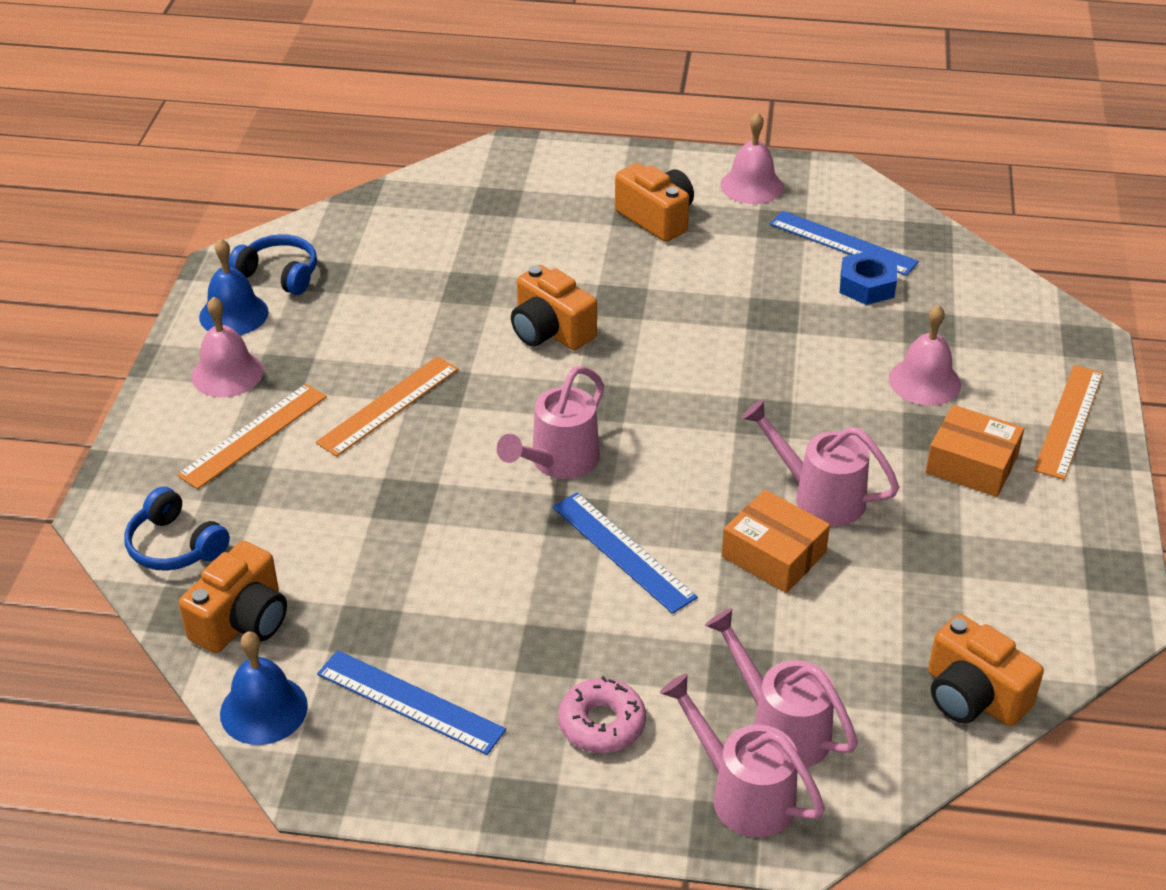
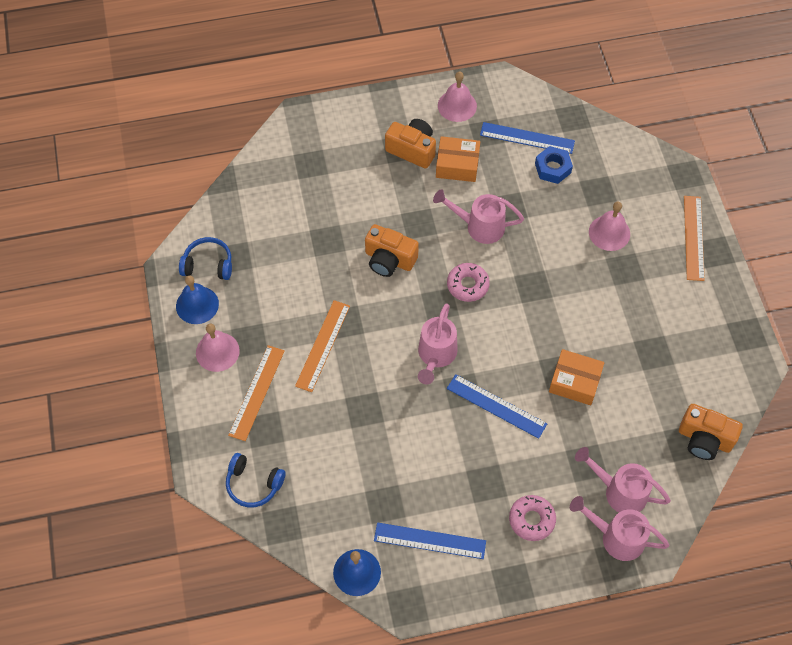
camera: 20 degrees left, 20 degrees up
(242, 621) = (316, 521): orange camera -> none
(657, 389) = (467, 285): none -> pink donut
(819, 496) = (583, 334): pink watering can -> pink watering can (479, 226)
(971, 464) = (653, 285): orange box -> orange box (457, 165)

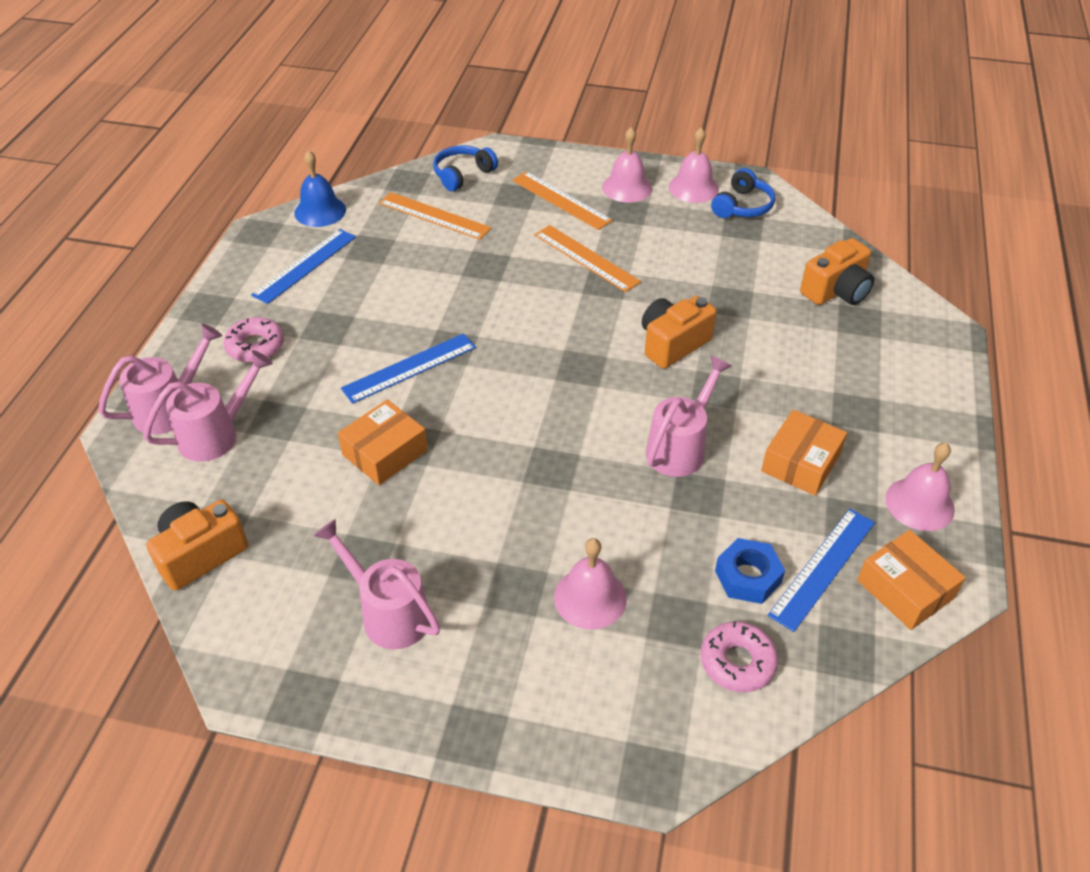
camera: 115 degrees right, 15 degrees down
(197, 305) = (693, 188): blue bell -> pink bell
(412, 150) = (848, 424): orange camera -> orange camera (836, 291)
(436, 355) = (512, 340): pink watering can -> pink watering can (388, 613)
(467, 285) = (593, 402): pink donut -> pink donut (737, 662)
(520, 101) = (905, 589): none -> orange box
(693, 238) = (516, 716): orange ruler -> orange ruler (434, 216)

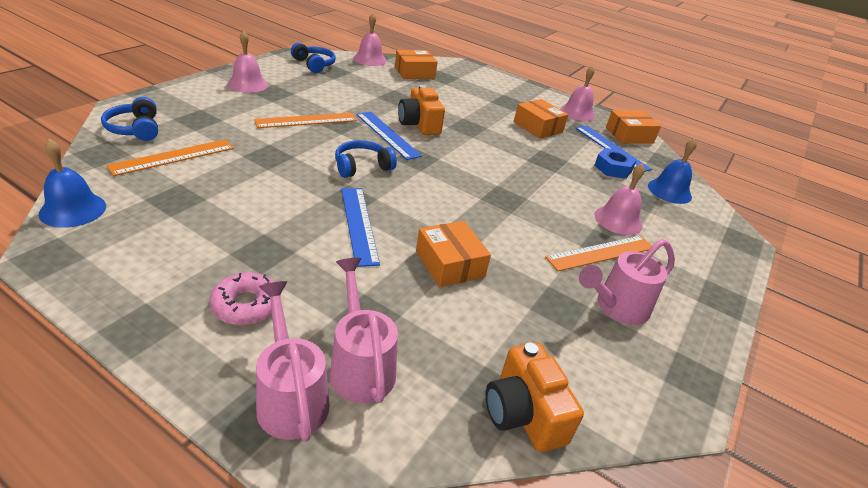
camera: 75 degrees left, 10 degrees down
(305, 265) = (152, 241): blue ruler -> blue ruler (387, 134)
(522, 332) = (362, 166): none -> blue headphones
(561, 200) = (229, 107): orange ruler -> orange ruler (601, 253)
(680, 448) = (509, 153): pink watering can -> none
(693, 188) = (277, 69): pink bell -> pink bell (370, 59)
(737, 662) = (669, 191): pink donut -> blue bell
(836, 291) = (414, 72): orange camera -> orange box

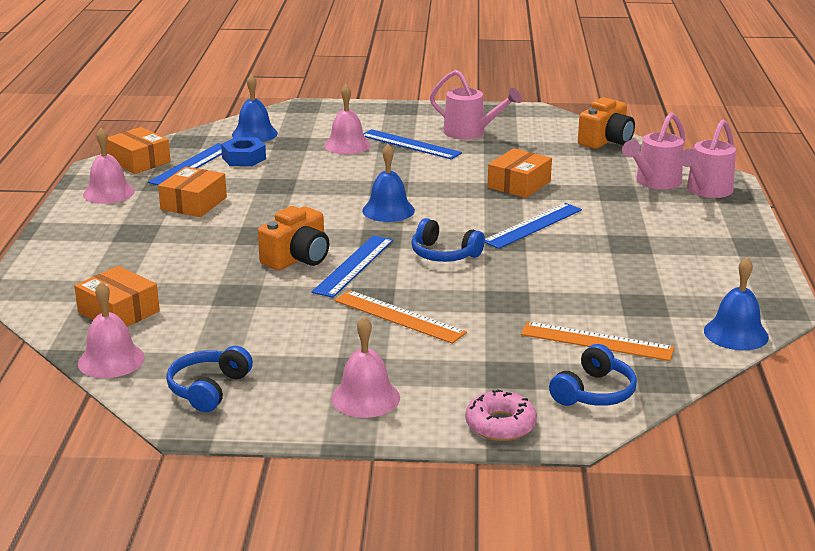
camera: 115 degrees left, 10 degrees down
(246, 305) = (680, 226): pink donut -> pink donut (500, 425)
(459, 179) = (388, 210): none -> blue bell
(601, 253) = (410, 144): orange ruler -> blue ruler

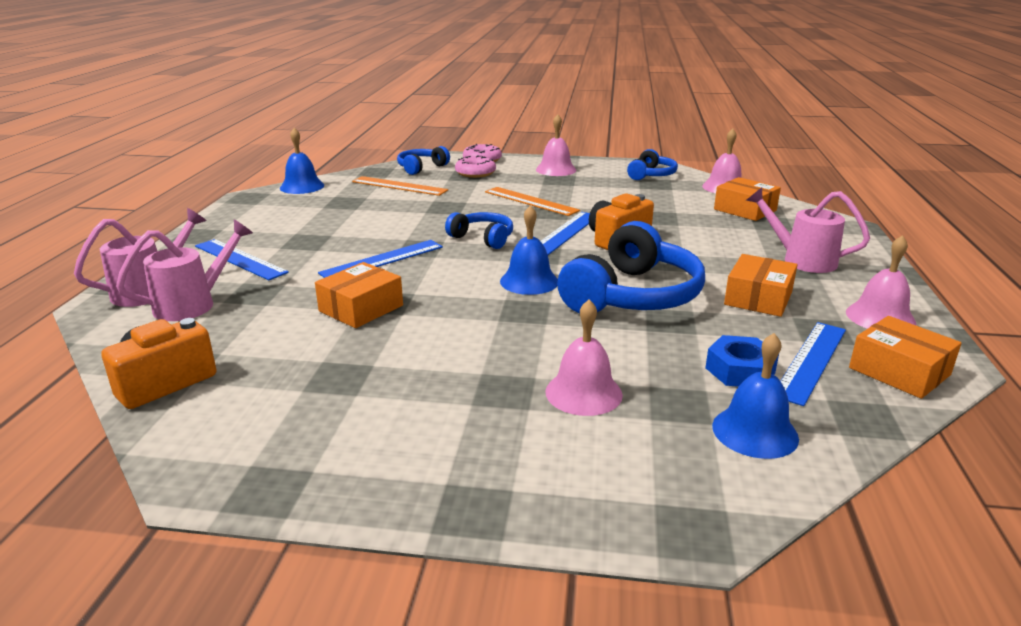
camera: 175 degrees left, 0 degrees up
(299, 202) = (633, 295): none -> blue headphones
(410, 144) = (480, 389): blue ruler -> blue ruler (240, 259)
(470, 133) = (368, 415): pink watering can -> pink watering can (801, 260)
(497, 381) = (475, 173): none -> pink donut

